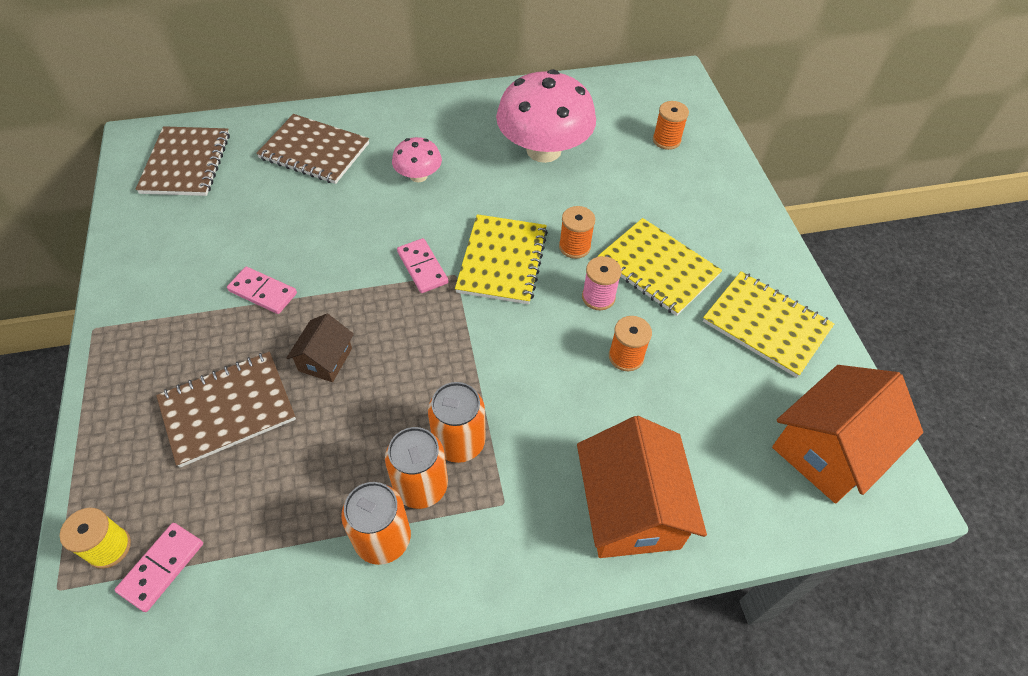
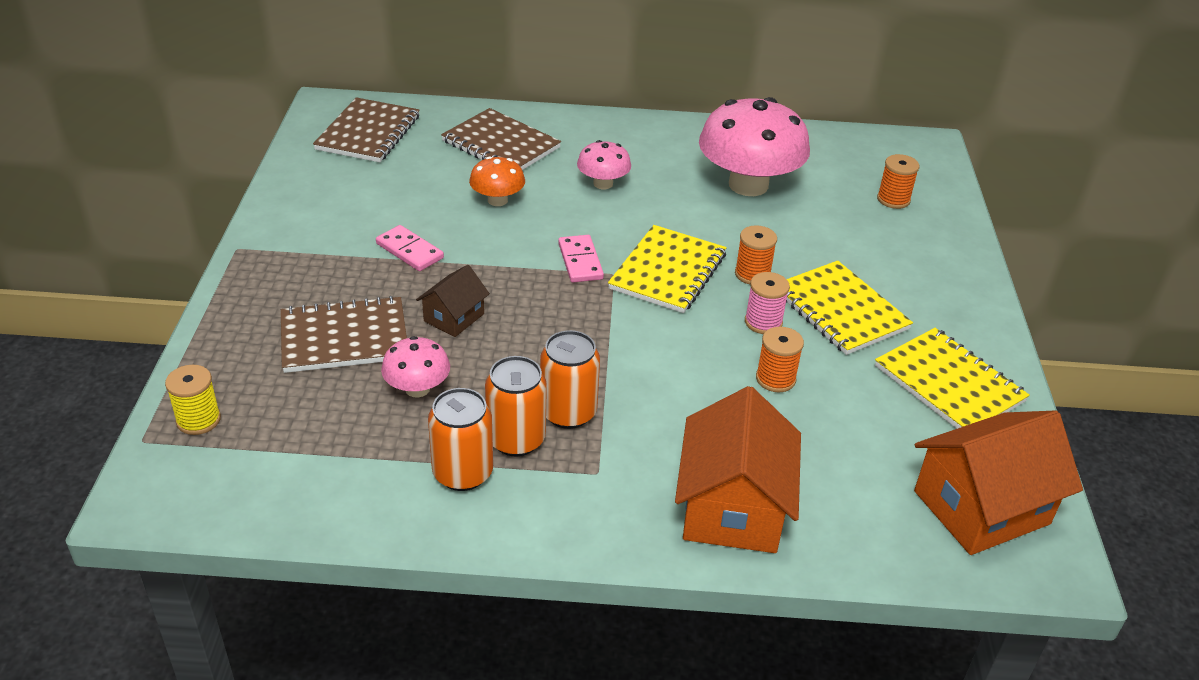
camera: 15 degrees right, 15 degrees down
(162, 567) = (242, 446): pink domino -> none
(313, 451) = (417, 388): none -> pink mushroom
(329, 215) = (497, 200): none -> orange mushroom

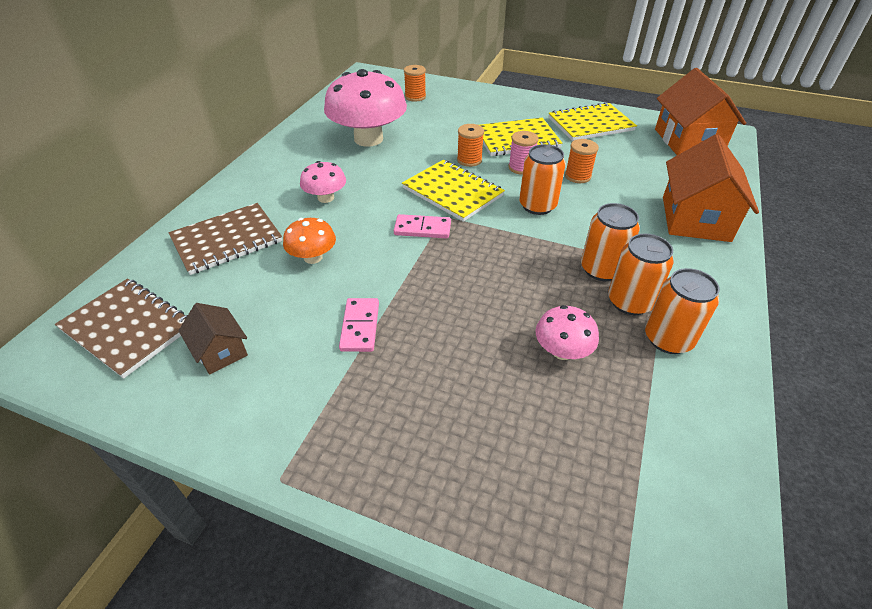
camera: 70 degrees left, 5 degrees up
(198, 420) = (588, 546): yellow spool -> none
(344, 338) = (479, 394): brown notebook -> none
(409, 251) = (360, 326): pink domino -> pink domino turned 60 degrees counterclockwise
(454, 317) = (471, 312): brown house -> brown house (220, 351)
(678, 346) = (537, 206): none -> orange can
(733, 507) = (695, 218): orange house -> orange house turned 75 degrees clockwise

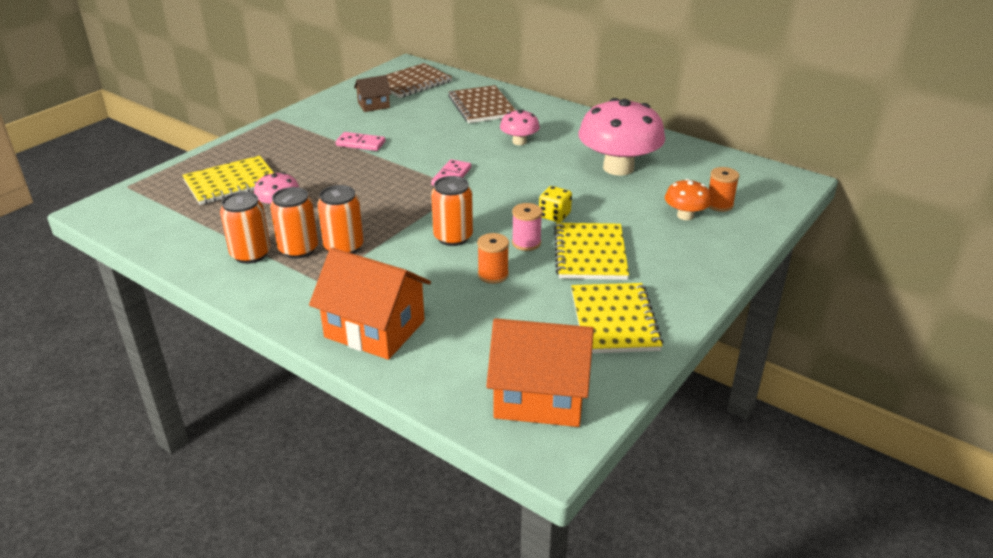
camera: 105 degrees right, 10 degrees down
(313, 257) = (443, 133): orange mushroom -> orange mushroom (685, 215)
(452, 192) = (499, 197): yellow notebook -> yellow notebook (231, 183)
(469, 160) = (554, 215): orange spool -> yellow dice

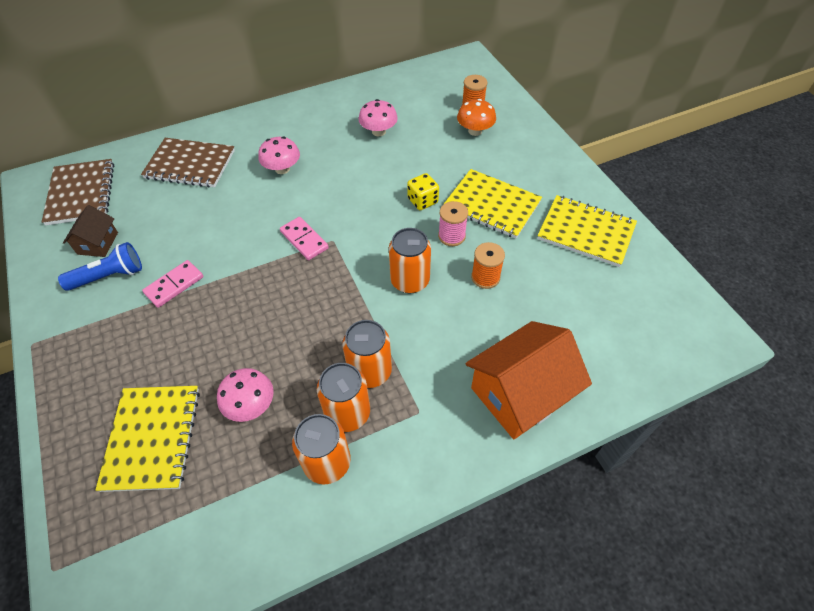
camera: 60 degrees left, 20 degrees up
(349, 120) = (109, 276): none -> blue flashlight
(540, 396) = (657, 315): orange house -> none
(618, 168) = (378, 131): pink mushroom -> pink mushroom, size x0.49

